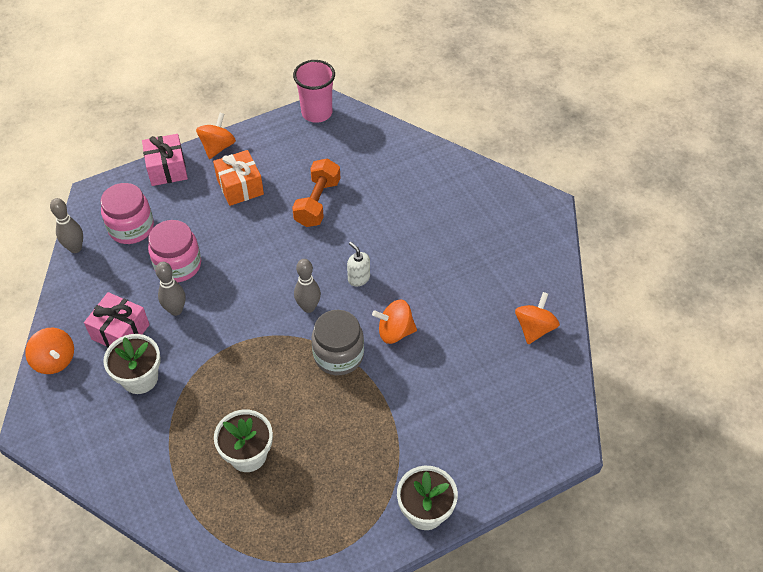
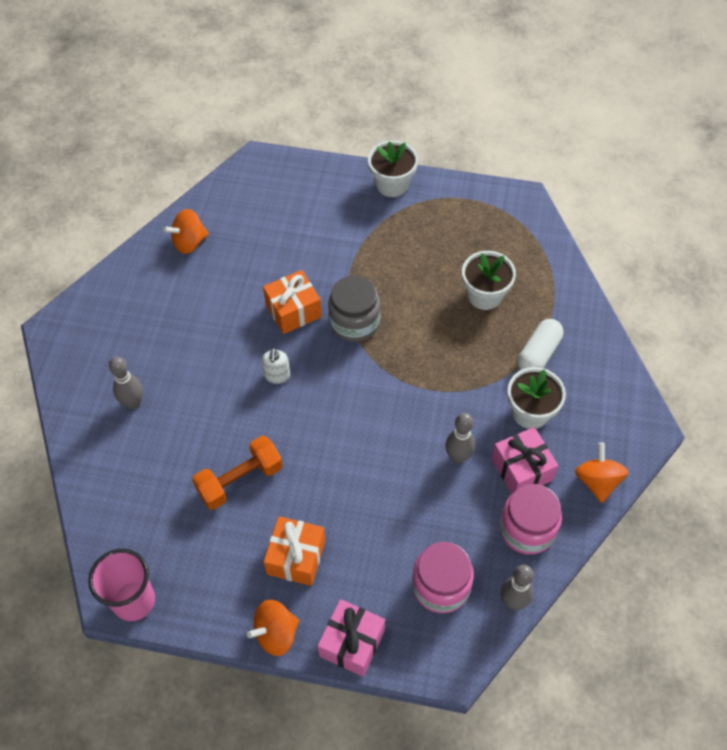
camera: 140 degrees left, 5 degrees up
(164, 432) = (538, 354): none -> white capsule
(178, 265) = (424, 505): pink jar -> pink jar (527, 529)
(308, 307) = (342, 379): grey bowling pin -> grey bowling pin (133, 403)
(395, 331) = (293, 311): orange spinning top -> orange gift

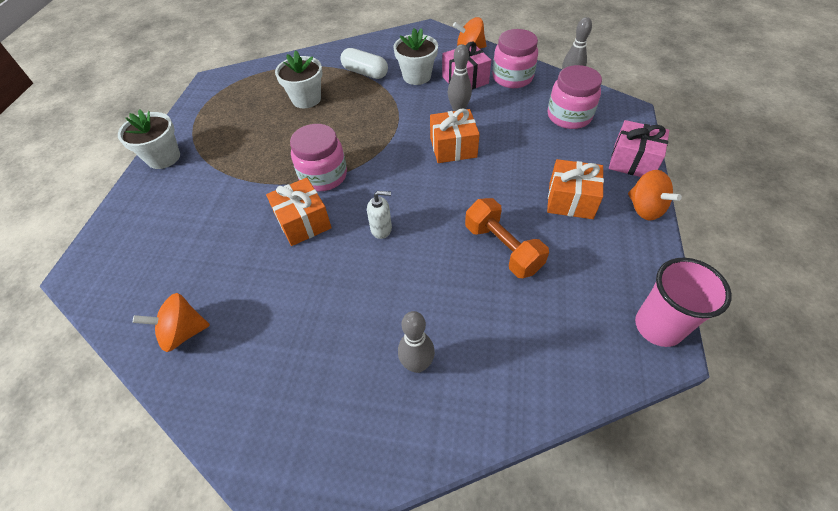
camera: 90 degrees left, 5 degrees down
(189, 242) = (183, 332): orange spinning top -> orange spinning top turned 105 degrees clockwise
(354, 322) = (323, 176): grey jar -> pink jar
(390, 446) = (453, 147): none -> orange gift

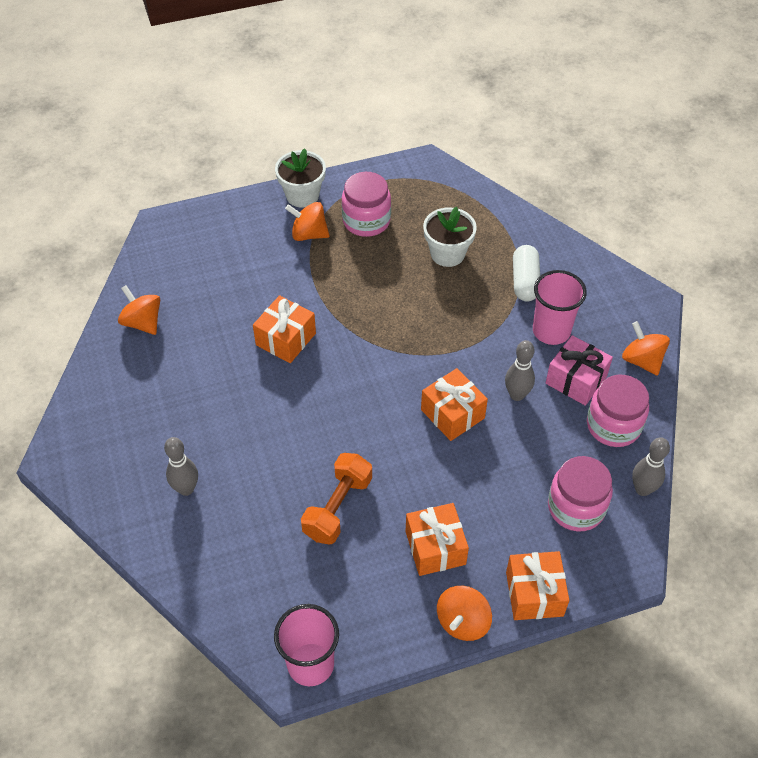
camera: 60 degrees right, 0 degrees up
(208, 168) = (309, 234): none -> orange spinning top
(323, 176) = (349, 325): pink jar -> pink jar (366, 221)
(381, 229) = (309, 401): white soap dispenser -> none
(417, 76) = (551, 331): white flower pot -> pink cup
(633, 161) = (534, 594): pink gift -> orange gift

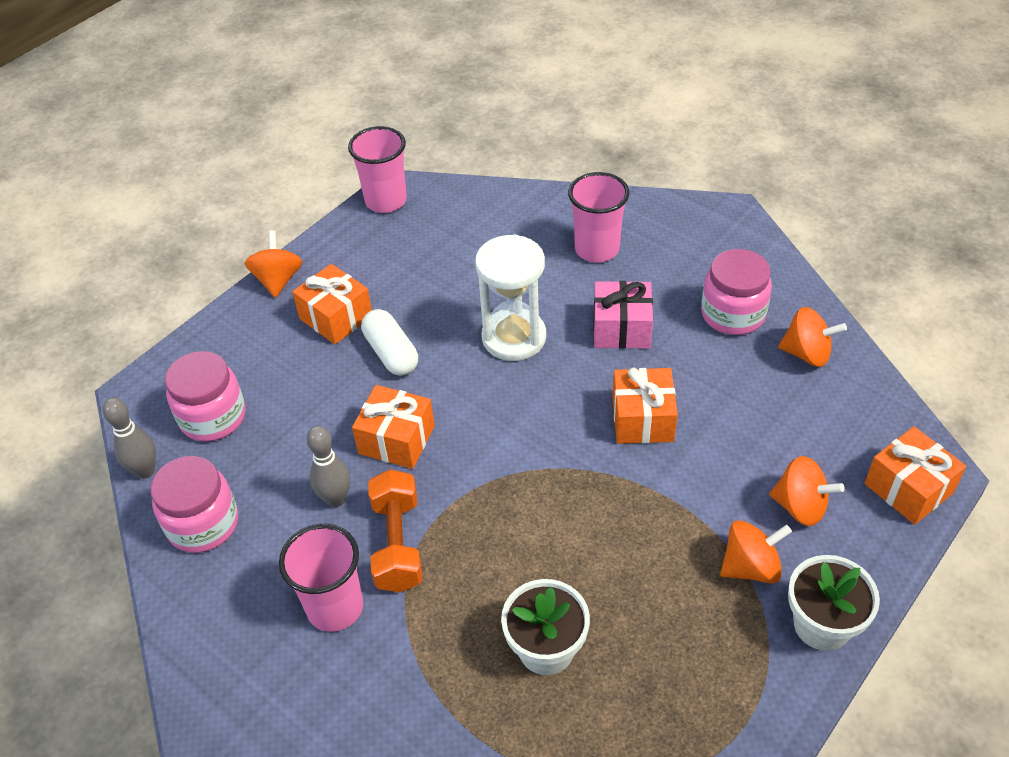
camera: 150 degrees right, 5 degrees down
(186, 489) = (597, 249): grey bowling pin -> pink cup
(315, 446) = (514, 337): none -> white hourglass
(337, 507) = (449, 302): orange dumbbell -> orange dumbbell (398, 544)
(366, 221) = (698, 636): pink jar -> pink jar (732, 314)
(525, 281) = (410, 666): white capsule -> white capsule (391, 353)
(534, 594) = (223, 328): orange gift -> orange gift (908, 488)
(576, 380) = (272, 556): pink gift -> pink gift (621, 329)
(642, 360) = (195, 632): orange spinning top -> orange spinning top (800, 506)

